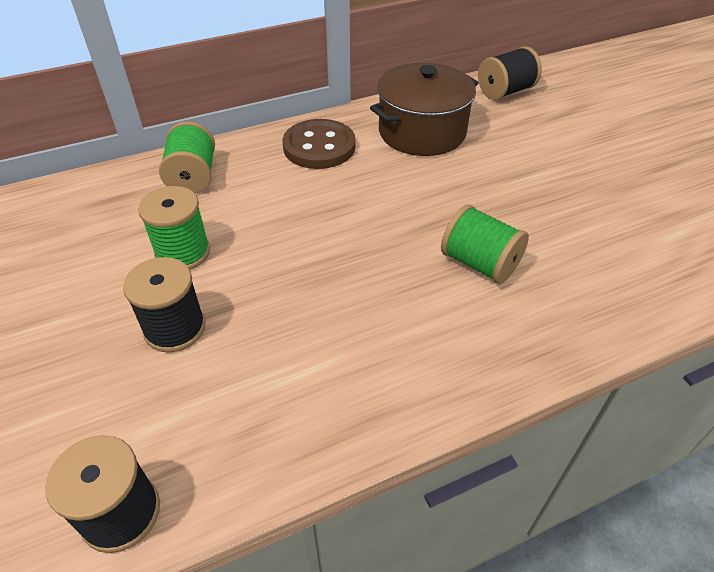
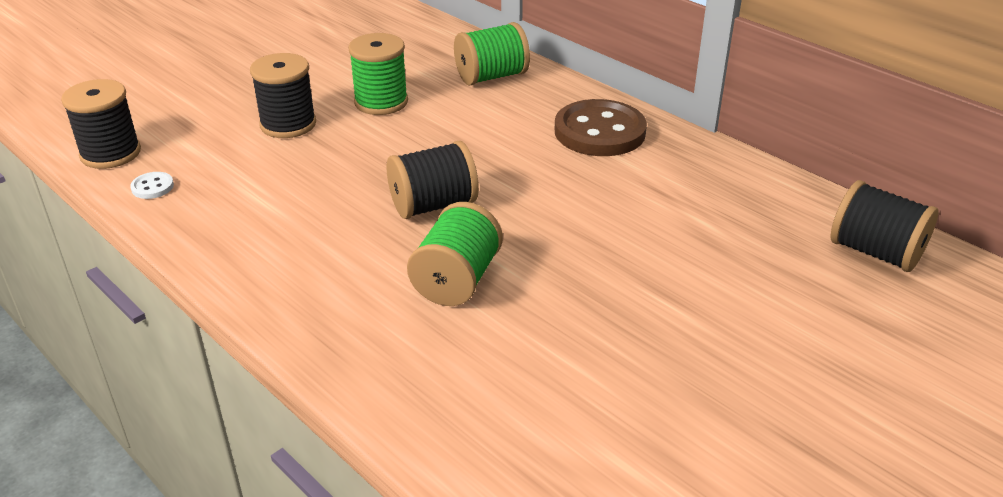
camera: 70 degrees right, 10 degrees down
(229, 469) = (152, 187): none -> white button
(374, 254) = (433, 205): none -> black spool
(422, 132) = (694, 196): brown pot -> none

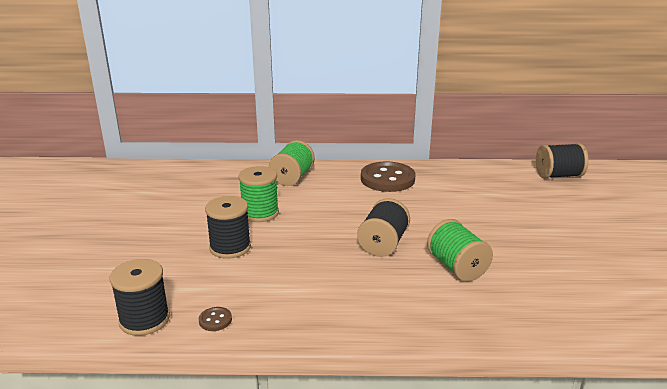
camera: 45 degrees left, 10 degrees down
(152, 187) = (215, 320): white button -> brown button

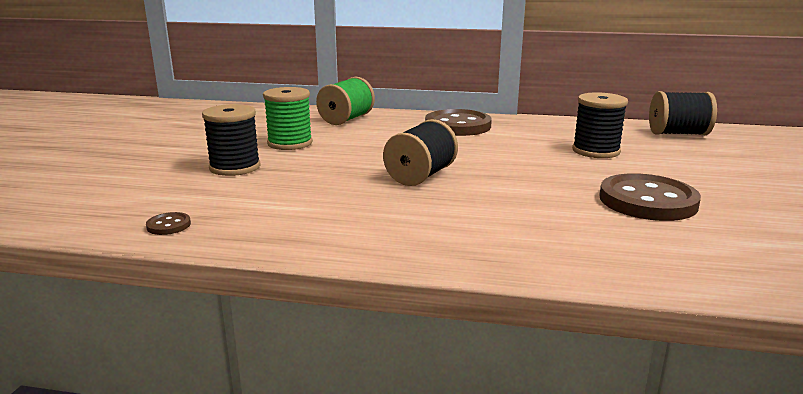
camera: 10 degrees right, 5 degrees down
(144, 320) = (87, 218): black spool -> black spool (596, 151)
(457, 267) = (505, 202): green spool -> none
(556, 256) = (647, 201): none -> brown button

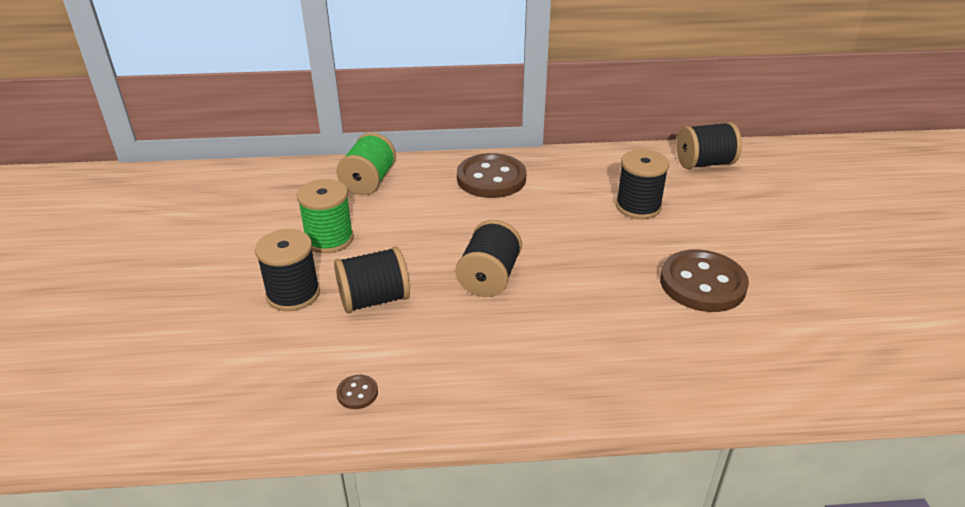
camera: 15 degrees left, 15 degrees up
(168, 225) = (280, 405): brown button -> brown button (357, 393)
(303, 177) = (374, 299): none -> black spool

